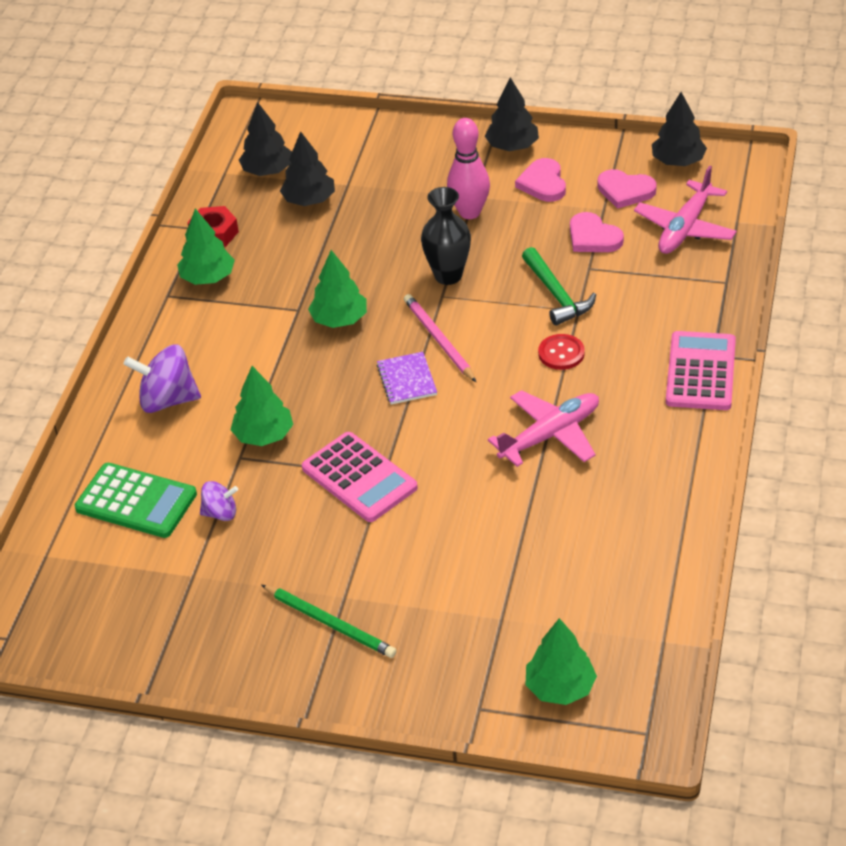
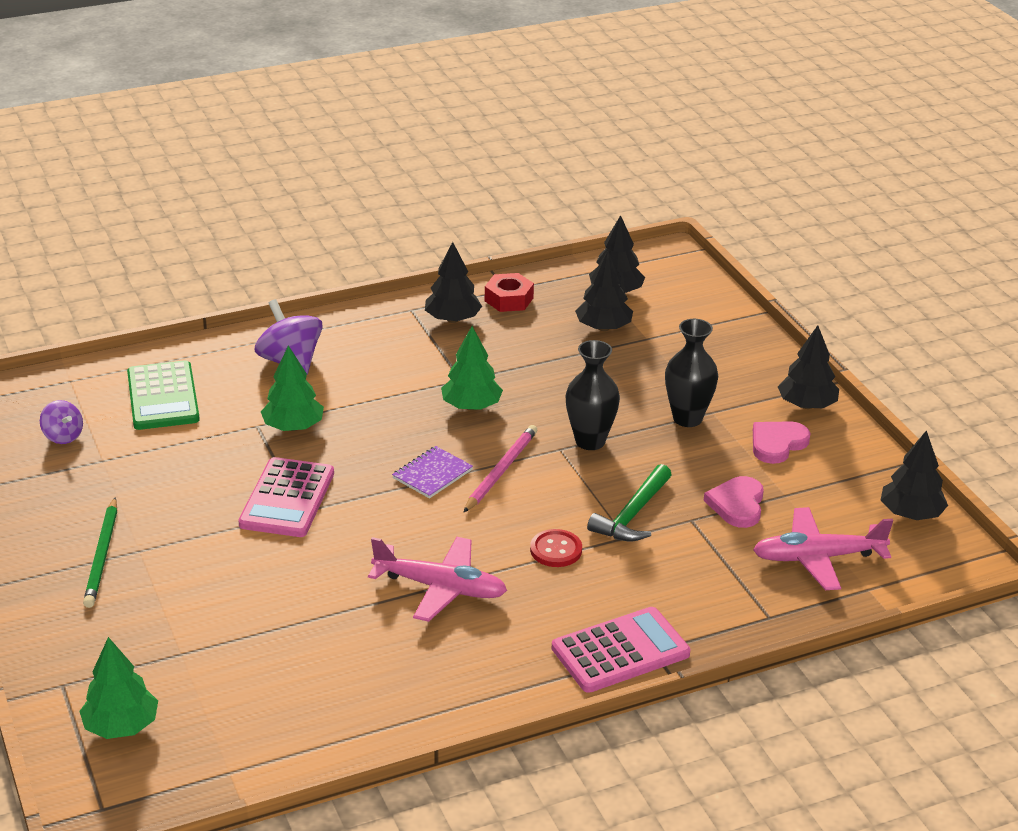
camera: 50 degrees right, 10 degrees down
(208, 278) = (452, 319): green tree -> black tree
(220, 513) = (184, 444): purple spinning top -> purple spinning top (63, 436)
(469, 212) = (687, 418): pink bowling pin -> black vase
(625, 191) = (826, 498): pink heart -> none

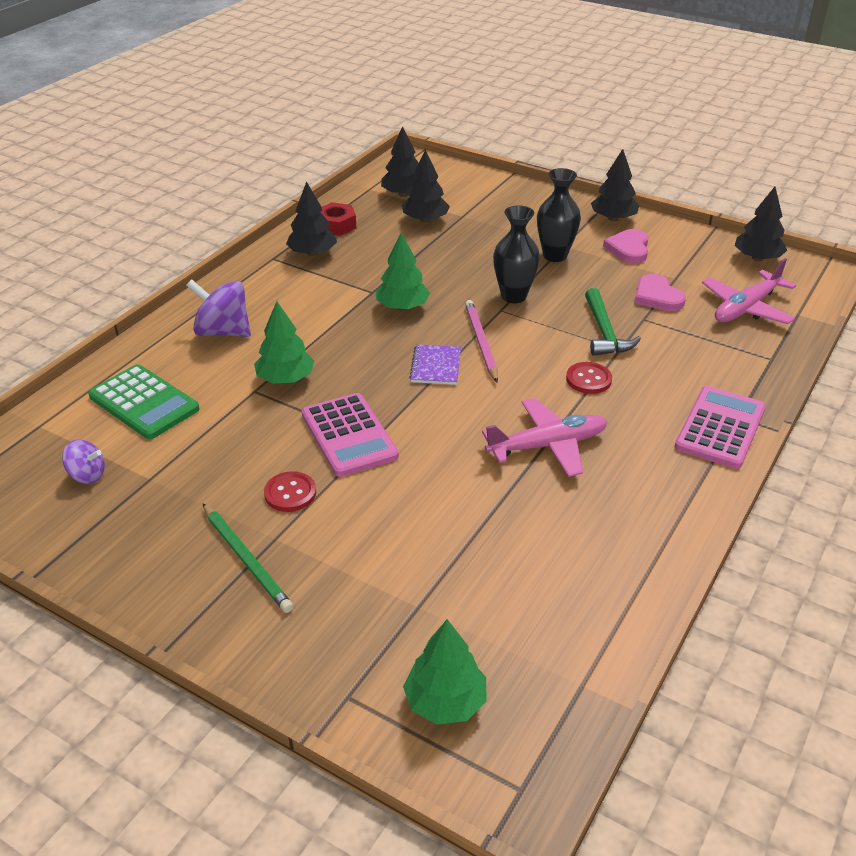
camera: 35 degrees left, 5 degrees up
(189, 522) = (290, 493): none -> red button

